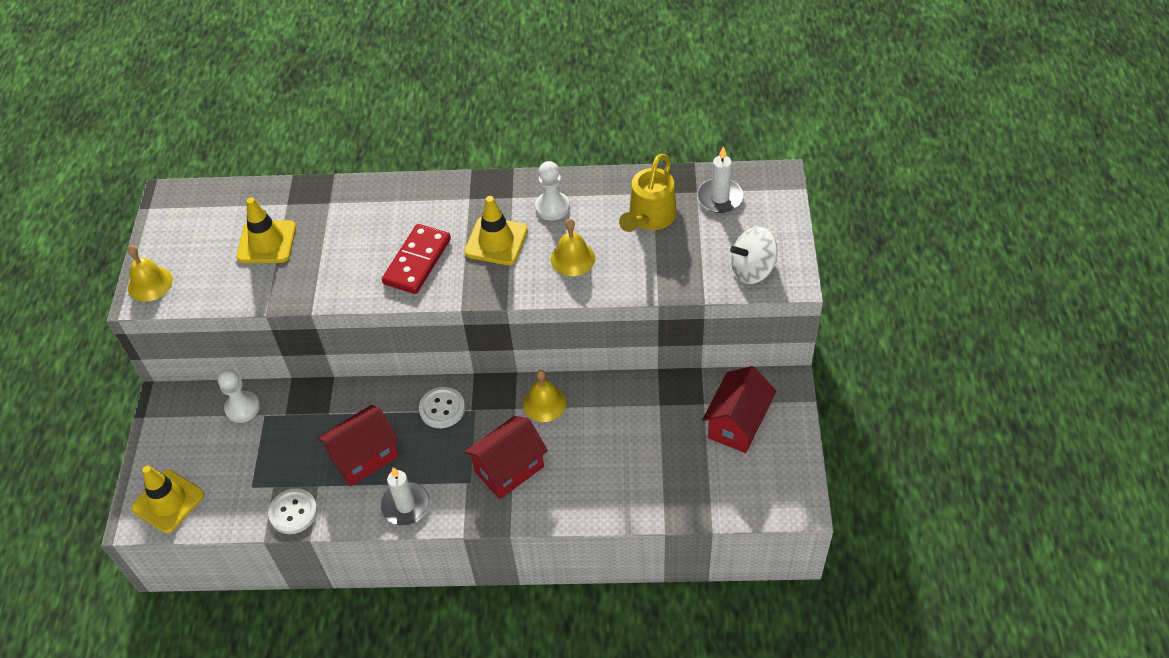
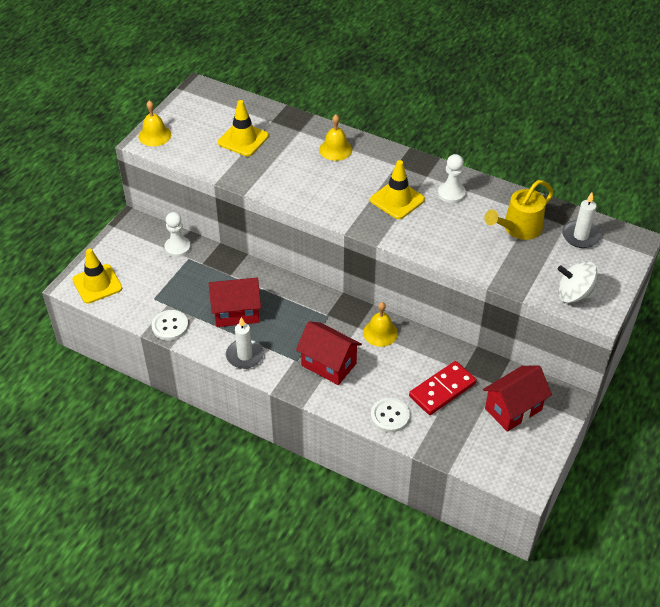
camera: 25 degrees right, 5 degrees down
(417, 261) = (335, 191): red domino -> red domino (442, 390)
(442, 408) = (307, 305): white button -> white button (390, 416)
(509, 469) = (329, 364): red house -> red house turned 45 degrees clockwise
(572, 258) = (444, 232): yellow bell -> yellow bell (335, 149)

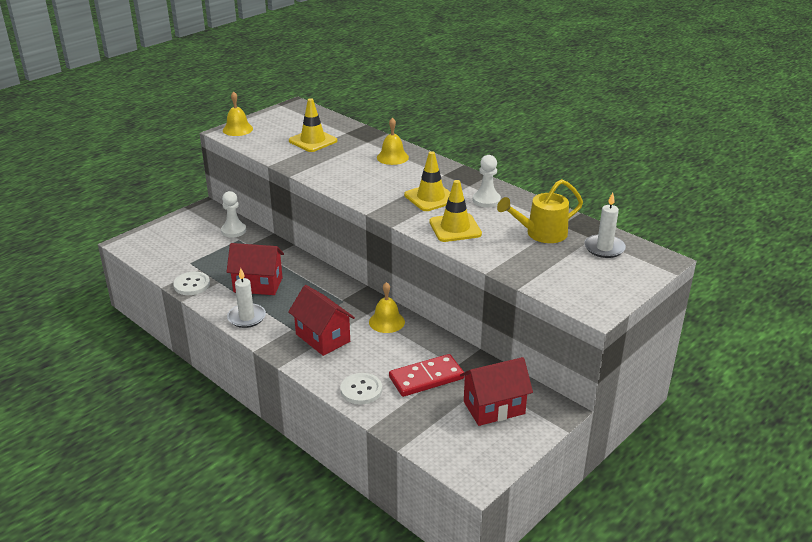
camera: 15 degrees right, 15 degrees down
(97, 284) = (147, 245): yellow traffic cone -> yellow traffic cone (455, 228)
(574, 294) = (576, 291): white spinning top -> none

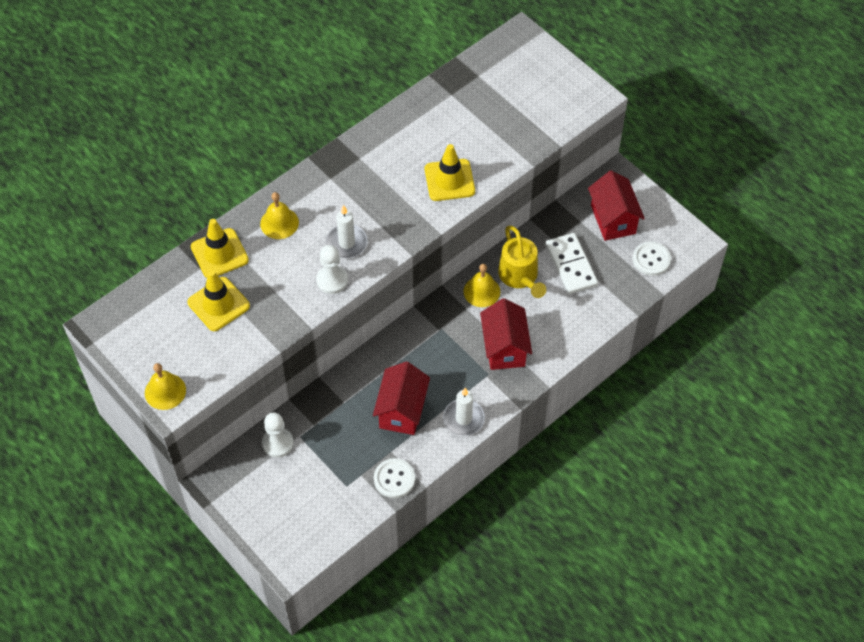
camera: 85 degrees left, 25 degrees up
(323, 338) = (504, 348): red house -> red house turned 60 degrees counterclockwise
(361, 390) = (586, 317): white button -> white button (651, 259)
(426, 378) = (571, 265): red domino -> white domino
(430, 198) = (383, 195): yellow traffic cone -> yellow traffic cone (219, 253)
(486, 200) = (395, 147): white pawn -> white pawn (332, 280)
(541, 234) = (467, 113): yellow watering can -> yellow watering can (520, 277)
(604, 248) = (498, 70): white candle -> white candle (346, 243)

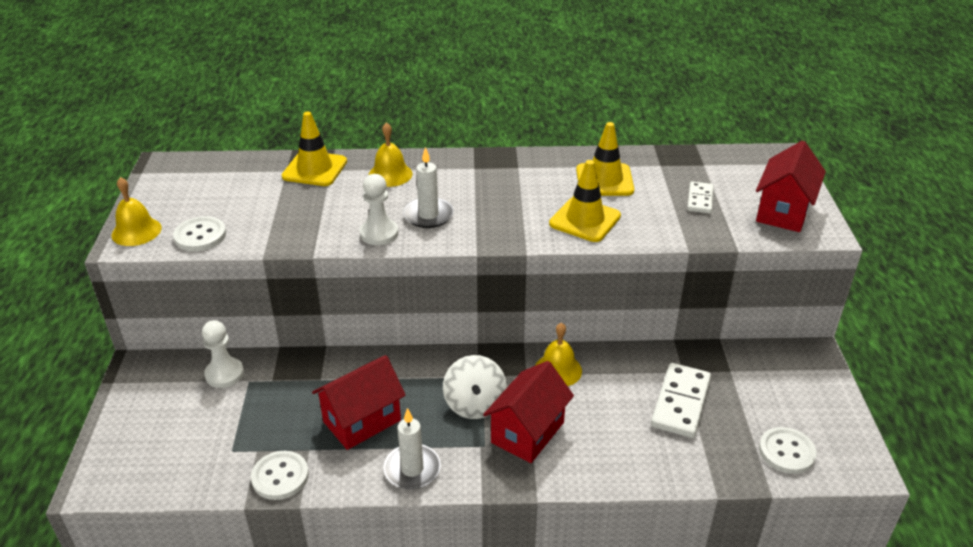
camera: 40 degrees right, 20 degrees down
(215, 364) = (200, 236): none -> white button
(218, 304) = (264, 199): yellow traffic cone -> yellow traffic cone (604, 180)
(456, 351) = (474, 404): none -> white spinning top
(503, 113) = (700, 199): none -> white domino
(520, 277) = (612, 381): yellow watering can -> none
(613, 219) = (772, 389): red house -> red house (783, 212)

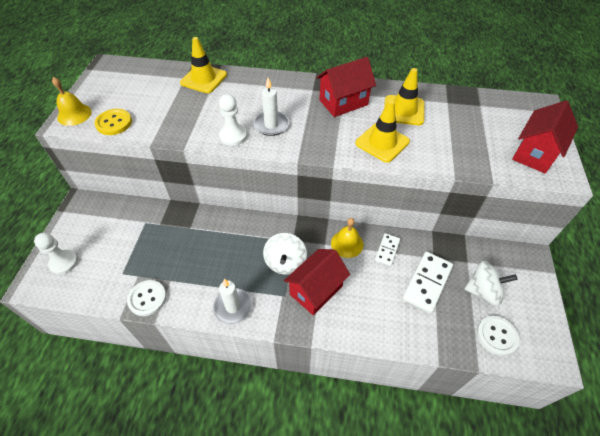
camera: 10 degrees right, 15 degrees up
(200, 236) = (114, 123): white button -> yellow button
(224, 374) = (131, 215): white pawn -> white pawn (64, 262)
(362, 421) = (209, 264): red house -> red house (343, 102)
(390, 174) = (253, 89): yellow bell -> none
(700, 199) = (472, 135): white domino -> white domino (387, 250)
(758, 402) = (483, 291): none -> white spinning top

